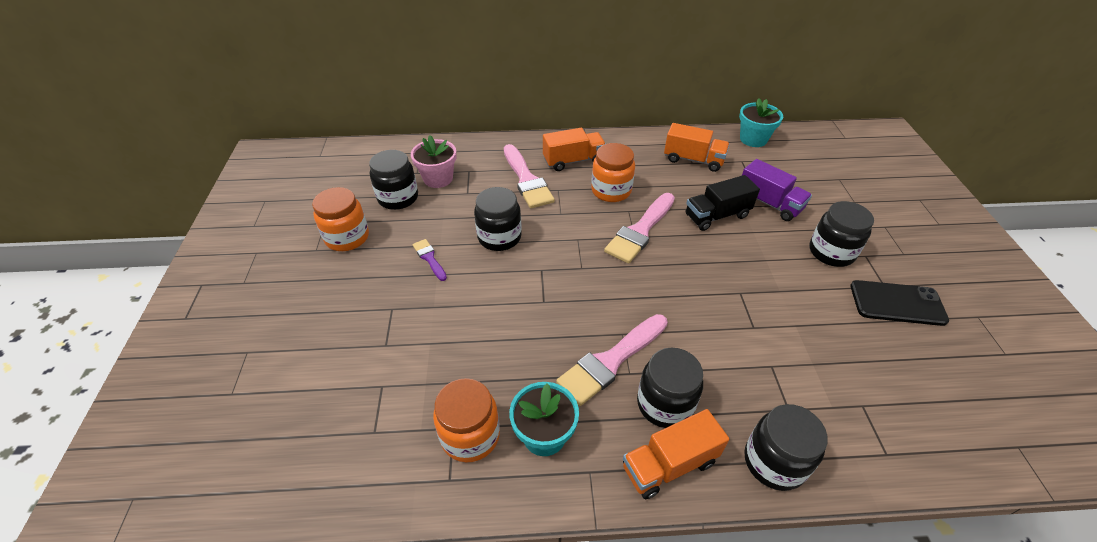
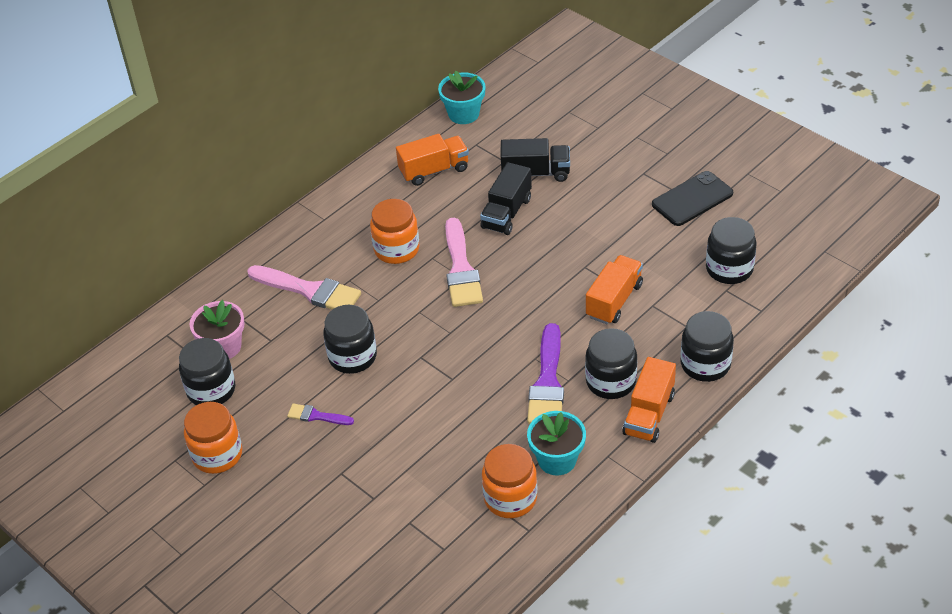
camera: 40 degrees left, 0 degrees up
(573, 161) = (329, 243): orange truck -> orange truck (614, 300)
(611, 361) = (547, 382): pink brush -> purple brush
(769, 203) = (535, 173): purple truck -> black truck
(831, 252) = (618, 187): black jar -> black jar (729, 269)

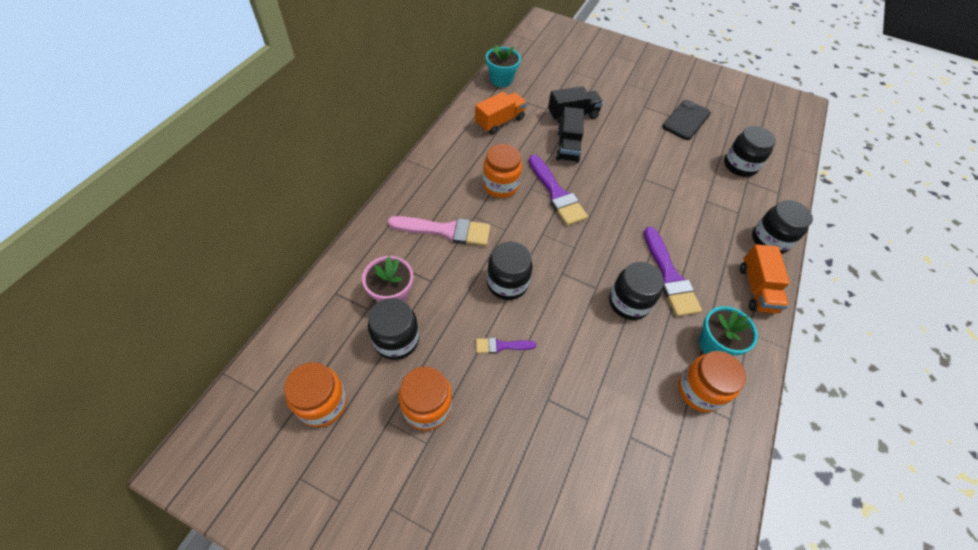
camera: 25 degrees left, 10 degrees up
(120, 432) = (323, 403): none -> orange jar
(461, 269) = (556, 194): pink brush -> purple brush
(610, 381) = (714, 267): black jar -> black jar (628, 302)
(614, 300) = (679, 201): orange truck -> none

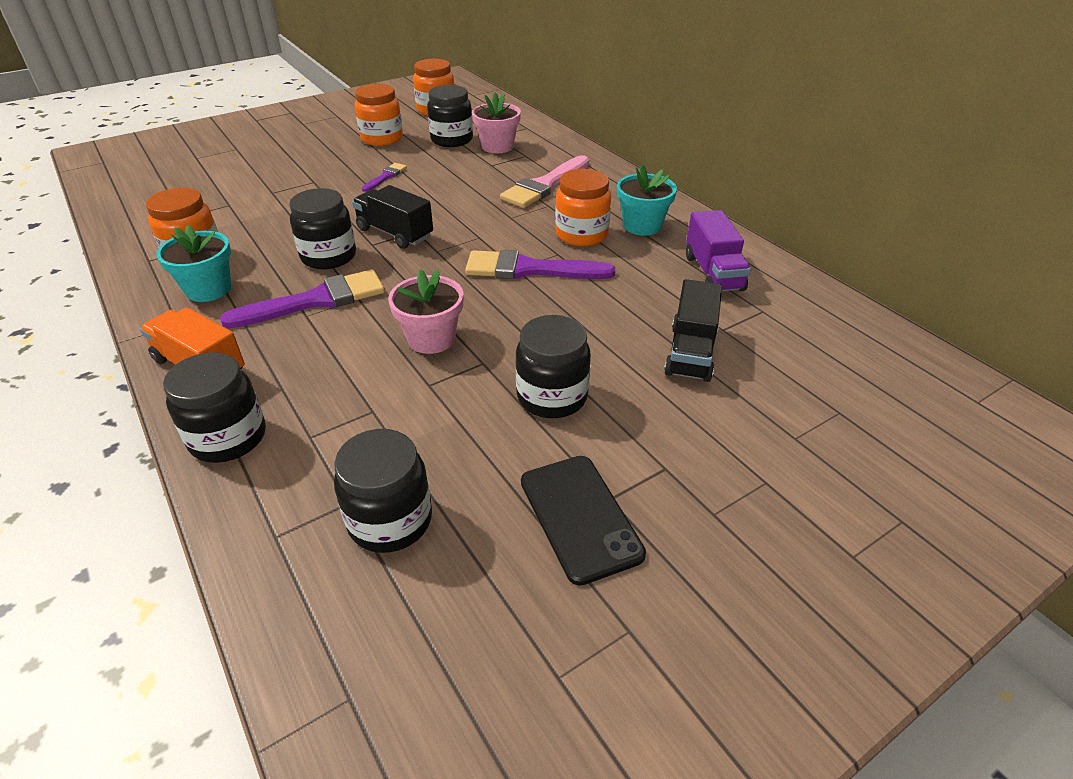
camera: 125 degrees right, 15 degrees down
(499, 122) = (713, 273): orange truck -> purple truck
(501, 80) = (831, 310): turquoise flower pot -> turquoise flower pot (642, 225)
(507, 283) = (443, 198): black jar -> black jar (552, 396)
(567, 146) = (614, 315): black truck -> black truck (395, 233)
(647, 206) = (431, 338): none -> pink flower pot
(669, 276) = (316, 300): purple brush -> purple brush turned 135 degrees clockwise

